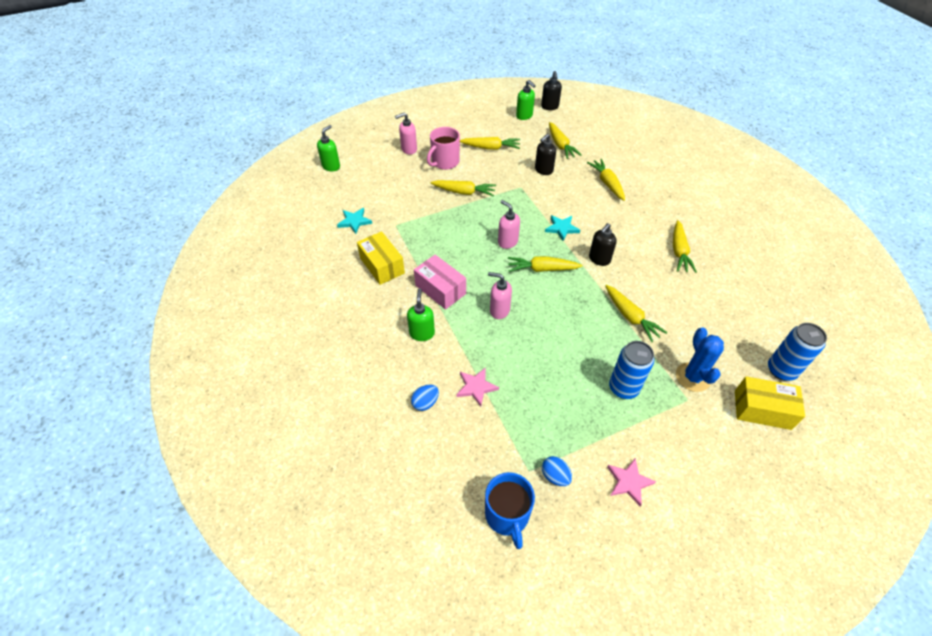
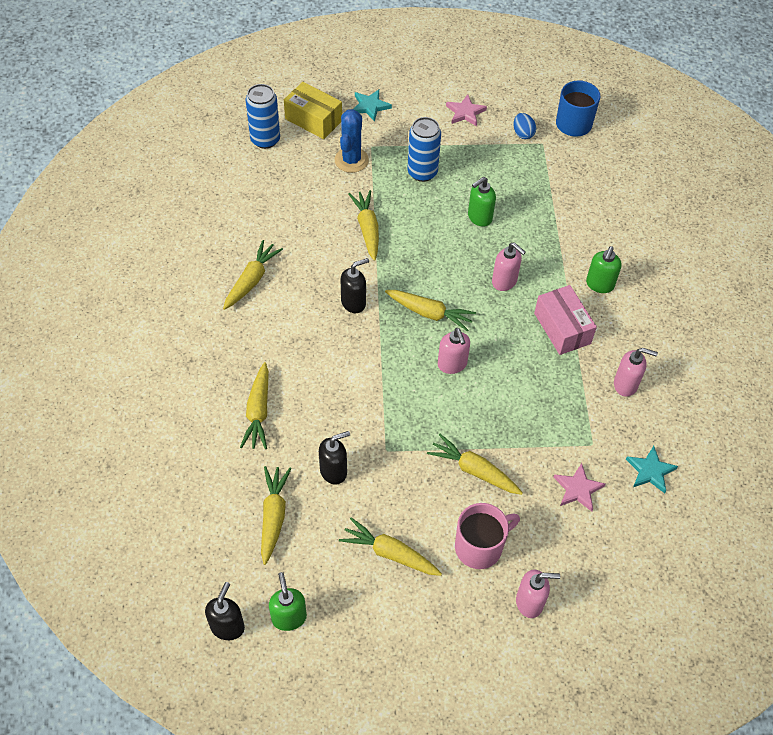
camera: 160 degrees left, 5 degrees up
(331, 166) = (671, 607): green soap dispenser -> green soap dispenser (479, 217)
(382, 266) = (626, 384): yellow box -> pink soap dispenser
(425, 403) = (615, 219): blue egg -> none
(476, 387) = (562, 216): pink star -> pink star (578, 489)
(561, 228) = (371, 360): turquoise star -> turquoise star (370, 106)

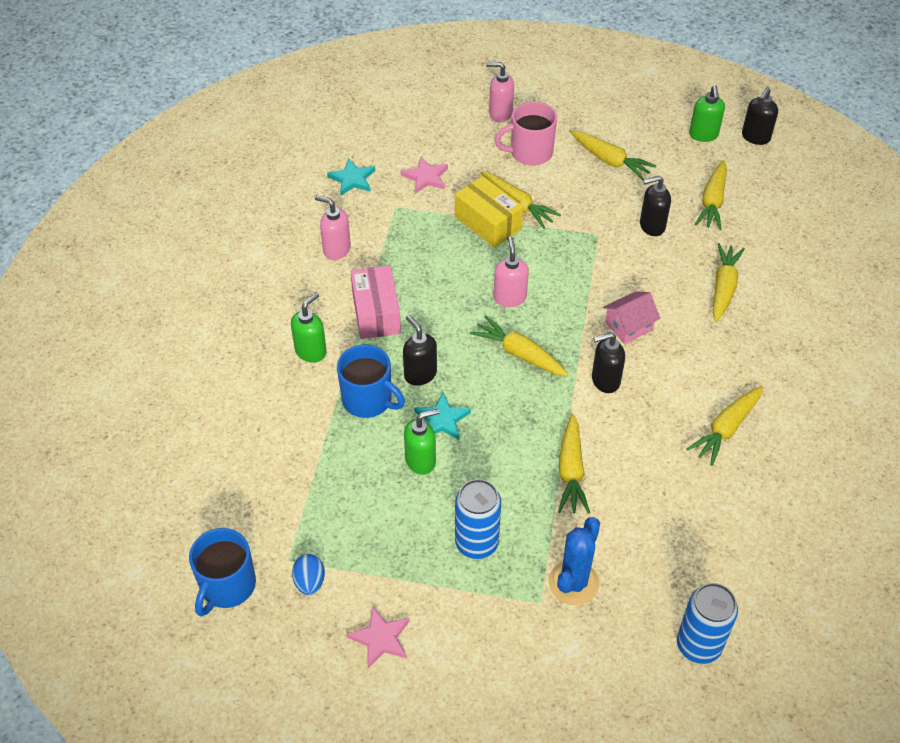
camera: 165 degrees left, 5 degrees down
(313, 120) = (620, 670): yellow box -> yellow box (488, 222)
(341, 356) = (629, 326): none -> pink house
(370, 106) = (526, 680): turquoise star -> turquoise star (442, 419)
(504, 281) = (420, 374): pink soap dispenser -> black soap dispenser
(536, 254) = (368, 400): none -> blue mug

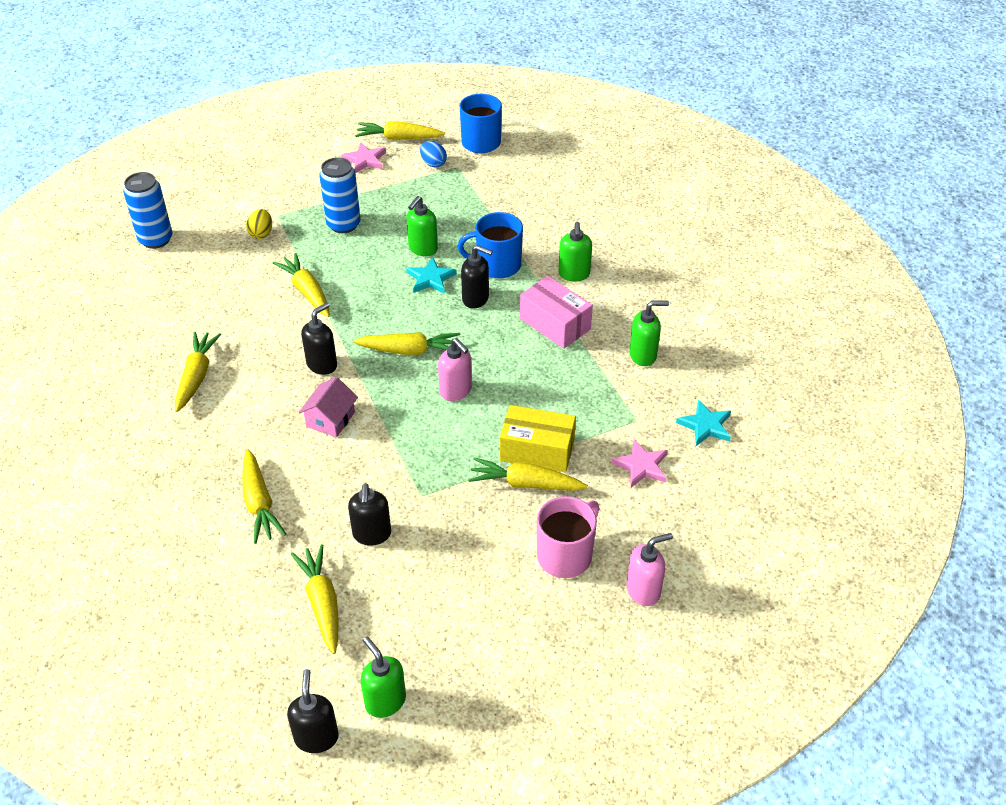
camera: 145 degrees right, 5 degrees down
(336, 249) = (643, 355): pink soap dispenser -> green soap dispenser
(573, 583) = (261, 233): blue cactus -> yellow egg
(610, 161) = (470, 595): yellow carrot -> yellow carrot (398, 138)
(651, 226) = (372, 534): black soap dispenser -> black soap dispenser turned 135 degrees clockwise

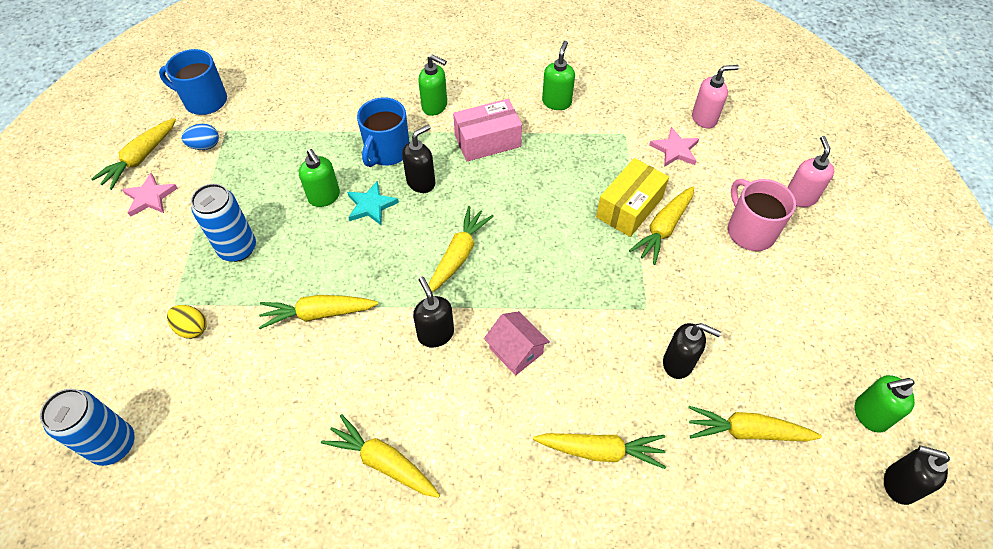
camera: 65 degrees left, 10 degrees up
(456, 391) = (531, 238): pink soap dispenser -> pink soap dispenser (704, 118)
(705, 426) = (650, 98): turquoise star -> none

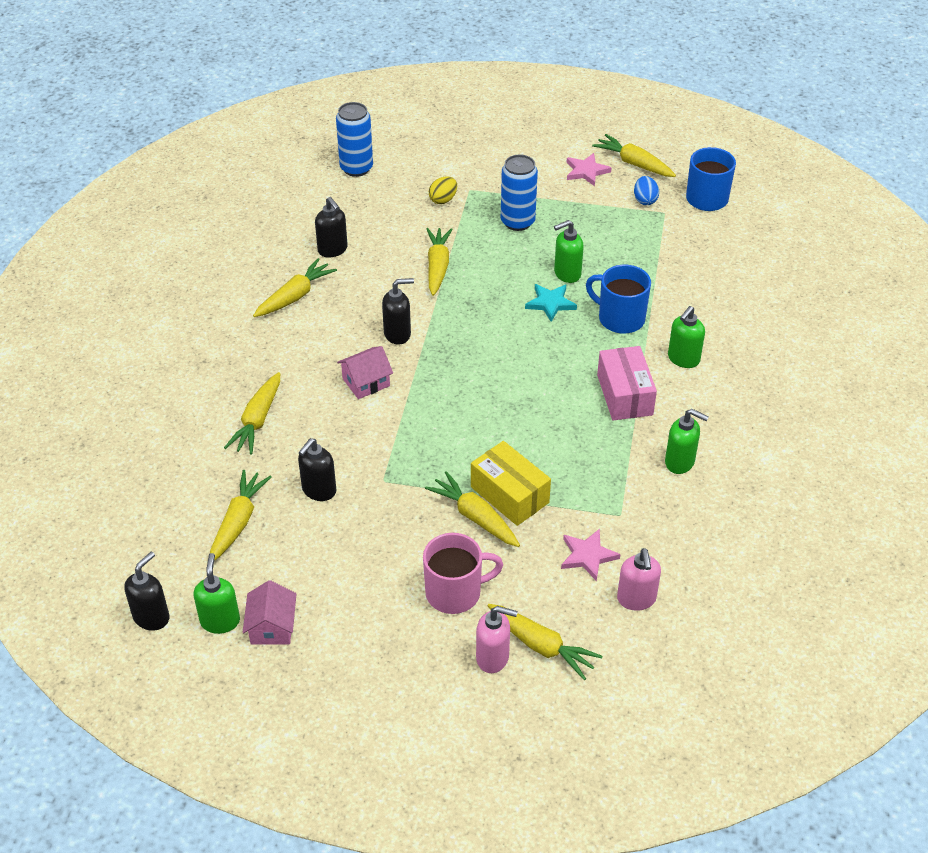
camera: 100 degrees right, 10 degrees down
(421, 182) = (574, 339): black soap dispenser -> black soap dispenser (333, 250)
(459, 254) = (478, 357): yellow carrot -> yellow carrot (542, 646)
(852, 366) = (272, 627): none -> pink house

